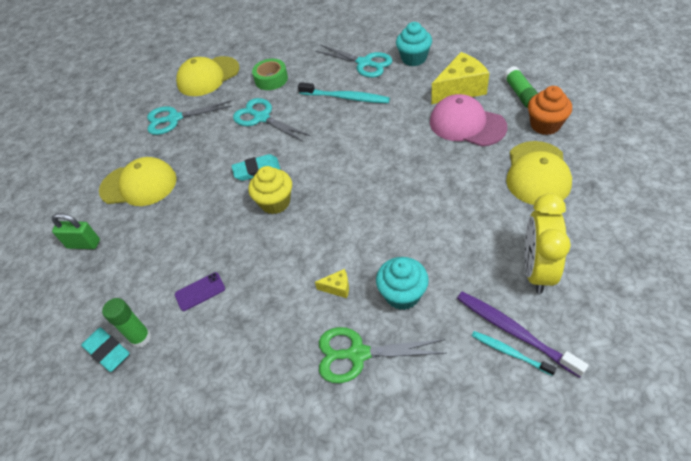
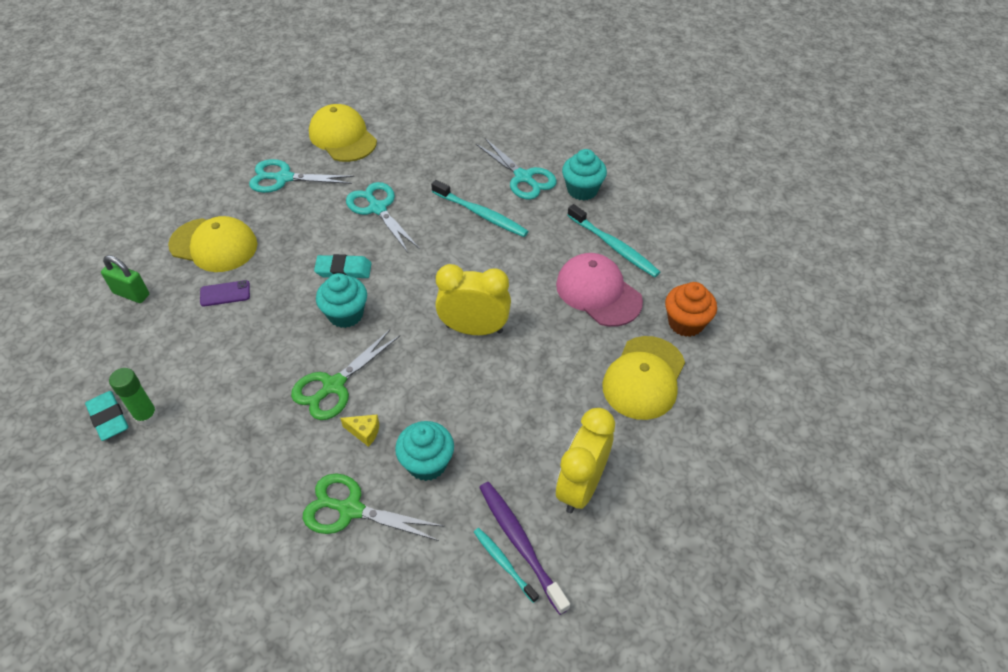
camera: 10 degrees right, 0 degrees up
(200, 291) = (225, 387): purple phone -> purple phone (225, 293)
(208, 76) = (342, 137): yellow cap -> yellow cap turned 75 degrees clockwise
(271, 79) = (410, 164): green tape -> none
(275, 202) = (346, 314): yellow cupcake -> turquoise cupcake
(293, 260) = (334, 386): none -> green scissors
(385, 180) = (474, 329): none -> yellow clock
(460, 89) = (614, 247): yellow cheese -> turquoise toothbrush
(520, 93) = (679, 275): green glue stick -> none

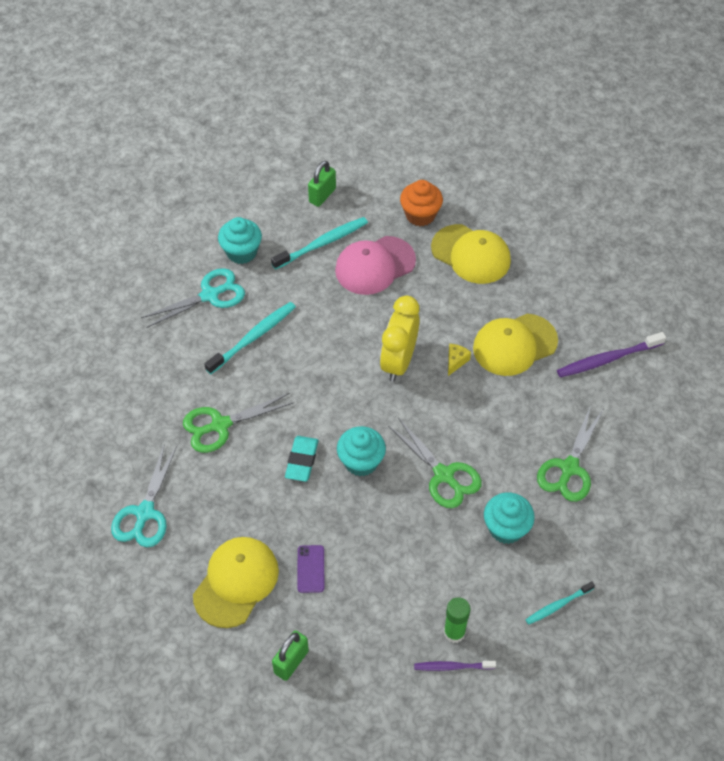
camera: 80 degrees left, 5 degrees up
(108, 418) = (452, 667): turquoise eraser -> purple toothbrush
(342, 137) = (91, 451): yellow cap -> yellow cap (514, 345)
(364, 432) = (496, 454): yellow cheese -> yellow cheese (456, 361)
(377, 208) = (220, 425): turquoise scissors -> green scissors
(427, 463) = (532, 411): turquoise cupcake -> turquoise cupcake (506, 528)
(503, 563) = (622, 372): turquoise toothbrush -> turquoise toothbrush (557, 605)
(581, 486) = (564, 314): yellow clock -> none
(679, 237) = (322, 195): none -> green padlock

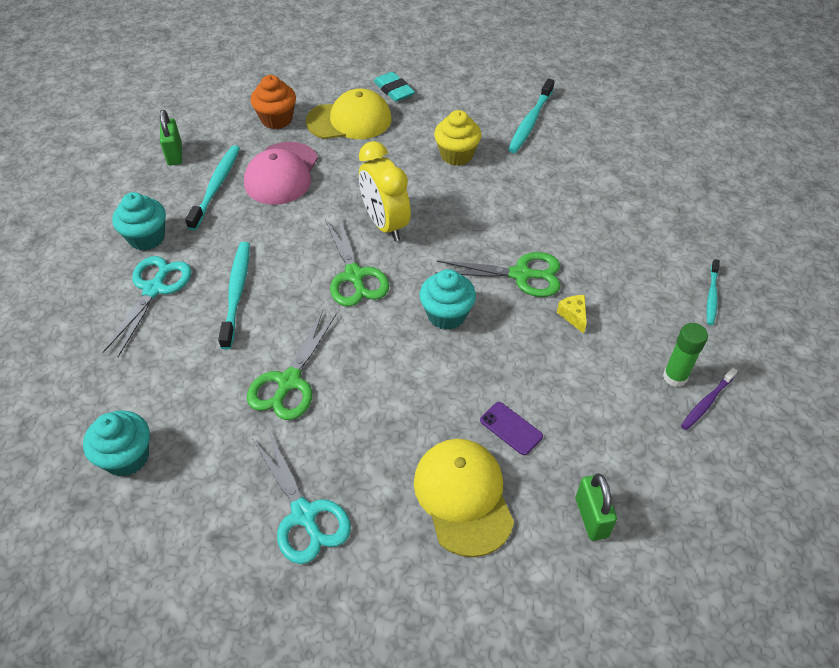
camera: 45 degrees left, 5 degrees down
(302, 460) = (397, 352): turquoise eraser -> turquoise eraser (394, 90)
(456, 361) = (428, 194): yellow cheese -> yellow cheese (573, 316)
(506, 528) = (610, 275): turquoise cupcake -> turquoise cupcake (127, 457)
(514, 345) = (456, 155): yellow cap -> yellow cupcake
(569, 468) = (597, 204): green scissors -> green scissors (354, 276)
(607, 359) = (530, 122): purple toothbrush -> turquoise toothbrush

